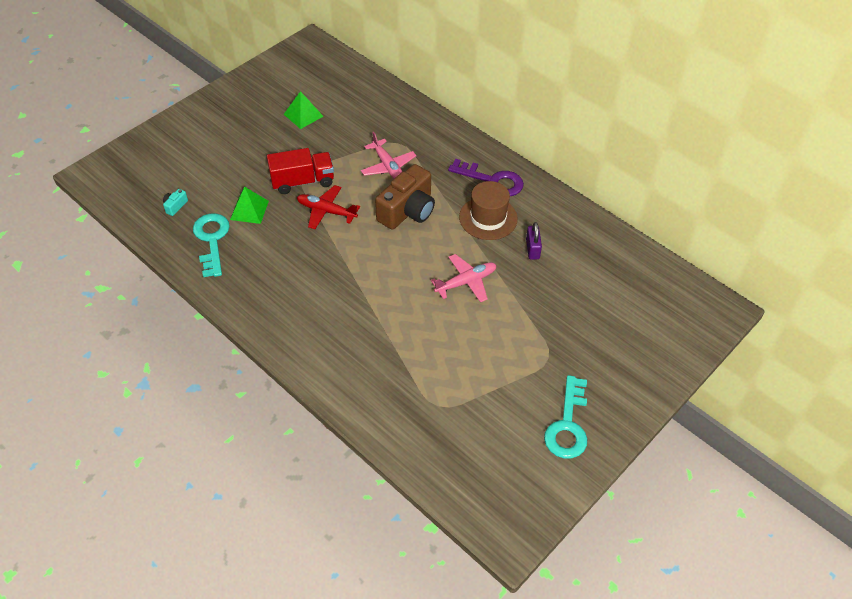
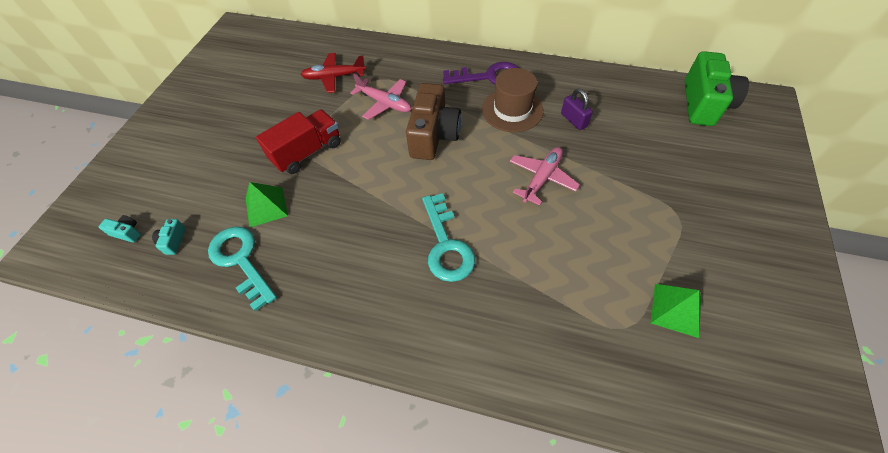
camera: 25 degrees left, 5 degrees up
(148, 186) = (127, 233): none -> turquoise camera
(303, 115) = (267, 90): green pyramid -> green pyramid (676, 310)
(326, 211) = (352, 171): red plane -> red plane (334, 77)
(568, 425) = (760, 277): turquoise key -> turquoise key (446, 245)
(661, 286) = (704, 104): none -> green camera

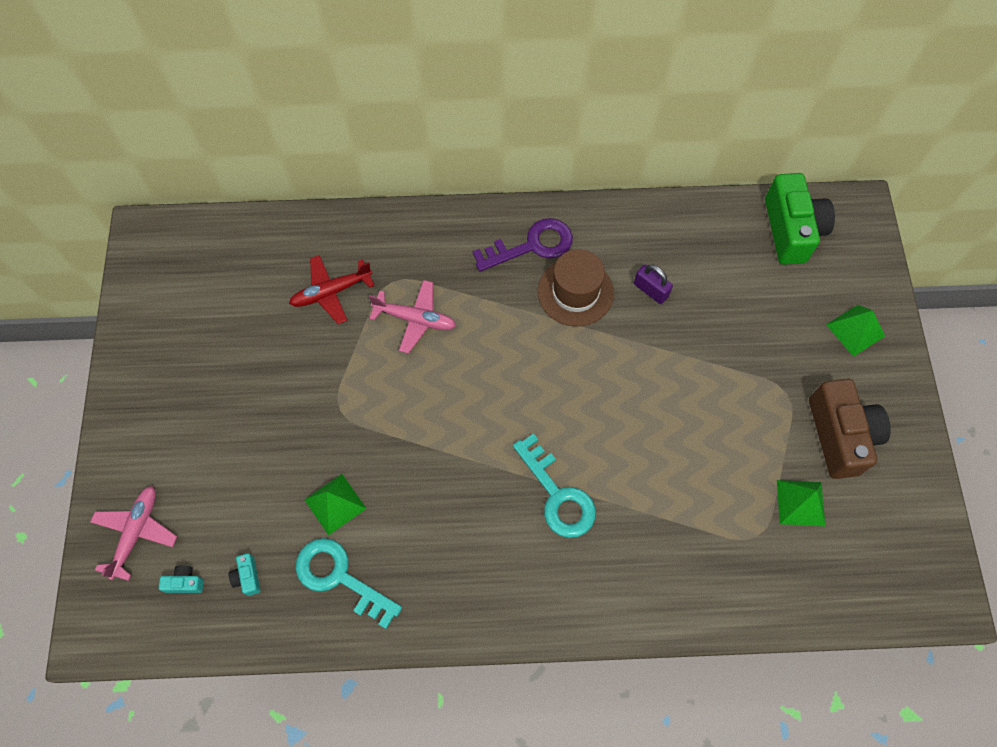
camera: 20 degrees left, 10 degrees up
(307, 152) = (349, 417): red truck -> none
(433, 135) = (494, 353): brown camera -> brown camera (840, 435)
(542, 178) = (635, 382): pink plane -> pink plane (136, 532)
(753, 182) = (855, 330): none -> green pyramid

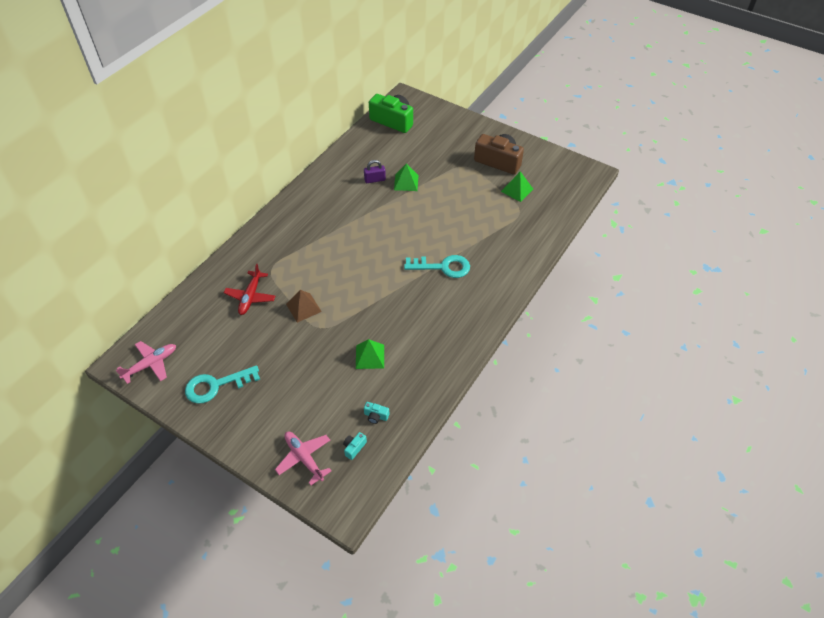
camera: 55 degrees left, 15 degrees down
(340, 577) = (410, 375): turquoise key -> turquoise key (216, 386)
(357, 366) = (303, 307): none -> brown pyramid
(415, 319) = (301, 271): pink plane -> pink plane (151, 364)
(532, 245) = (309, 206): purple key -> none
(575, 292) = (349, 205): brown hat -> none
(855, 330) = (457, 130): green pyramid -> green pyramid (406, 182)

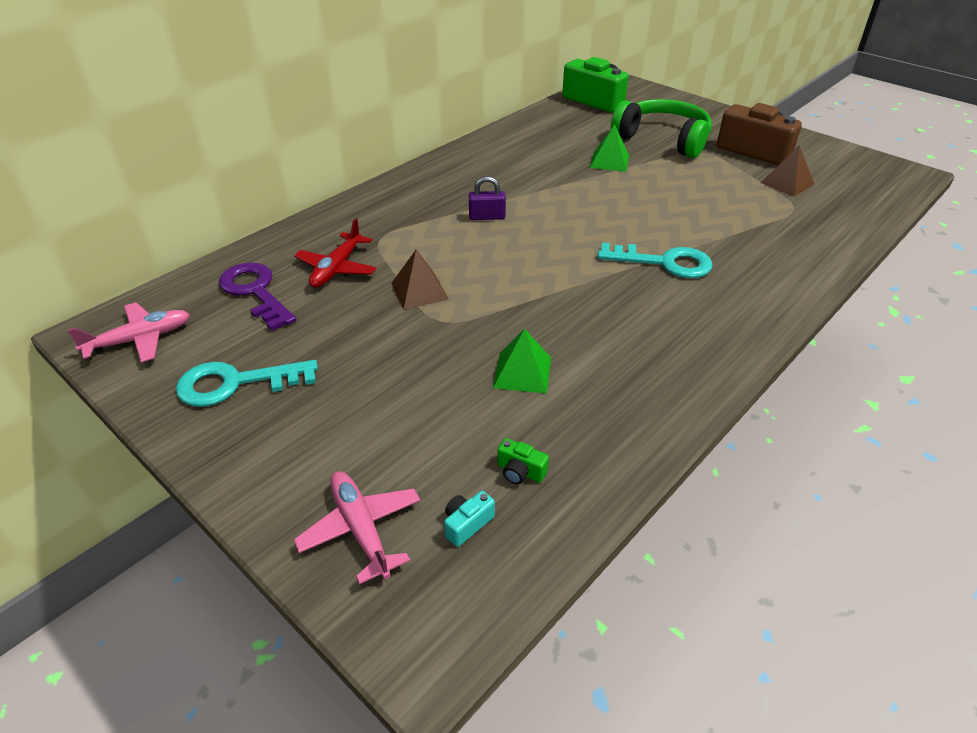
camera: 10 degrees right, 10 degrees down
(206, 321) = (255, 292): none -> purple key
(375, 180) = (562, 155): purple padlock -> purple padlock (487, 217)
(376, 416) = (520, 471): turquoise camera -> green camera
(439, 157) = (663, 139): none -> green headphones
(517, 190) = (787, 183): green pyramid -> brown pyramid

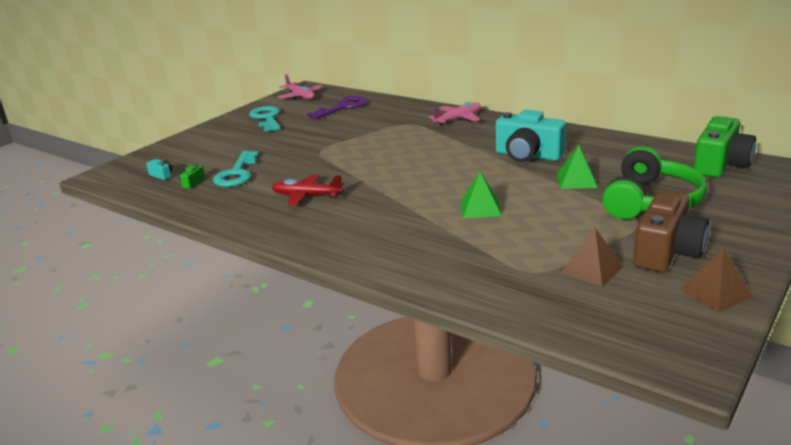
camera: 85 degrees right, 15 degrees down
(337, 268) = (370, 119): red plane -> red plane (306, 196)
(361, 529) = (167, 156): pink plane -> pink plane (458, 119)
(419, 291) = (350, 141): brown pyramid -> brown pyramid (716, 293)
(487, 217) = (449, 147): purple padlock -> none
(522, 372) = (271, 175): green pyramid -> green pyramid (480, 208)
(536, 175) = (528, 155): none -> turquoise camera
(664, 262) = (404, 210): turquoise key -> turquoise key (237, 173)

